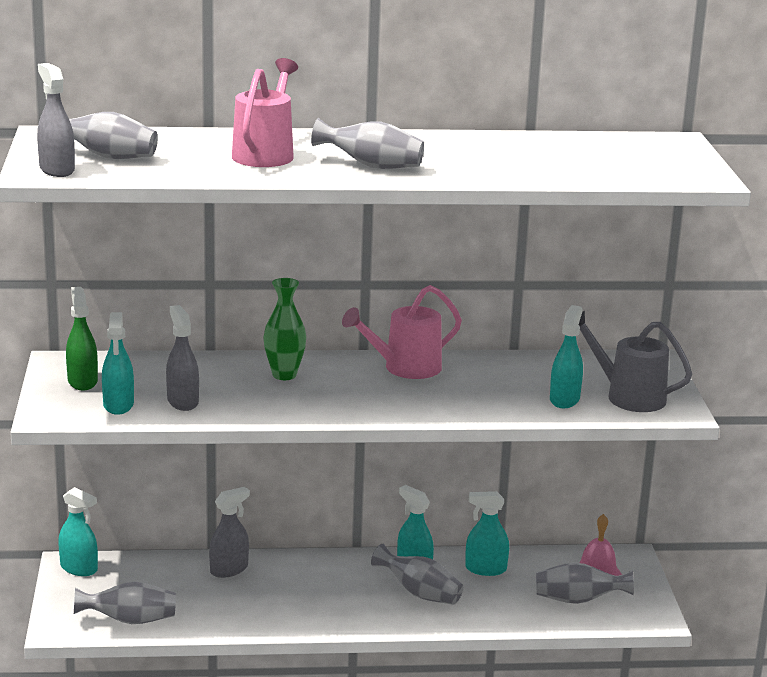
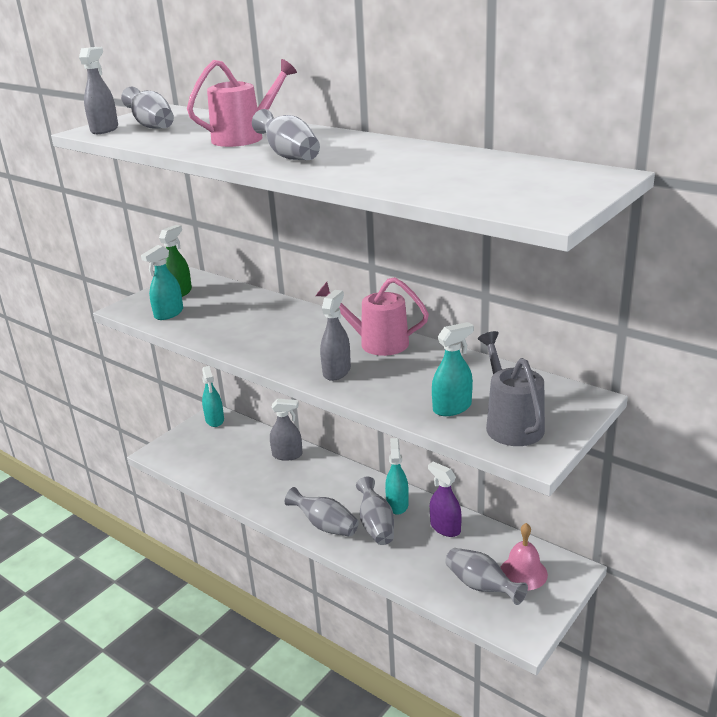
camera: 45 degrees right, 5 degrees up
(129, 620) = (193, 464): grey vase -> grey vase (325, 526)
(182, 401) = (204, 322): grey spray bottle -> grey spray bottle (337, 371)
(284, 375) = (292, 323): green vase -> none
(485, 569) = (445, 528): turquoise spray bottle -> purple spray bottle

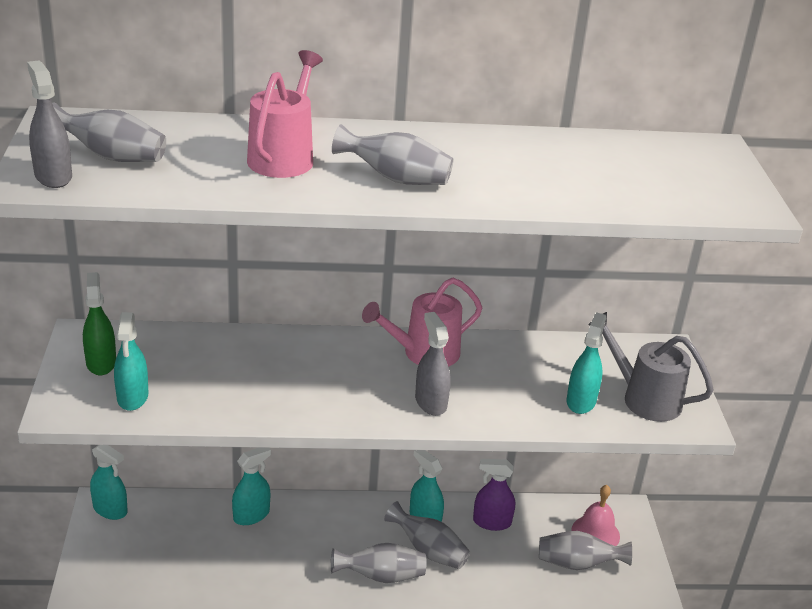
camera: 45 degrees left, 5 degrees up
(287, 455) = (251, 515): grey spray bottle -> turquoise spray bottle

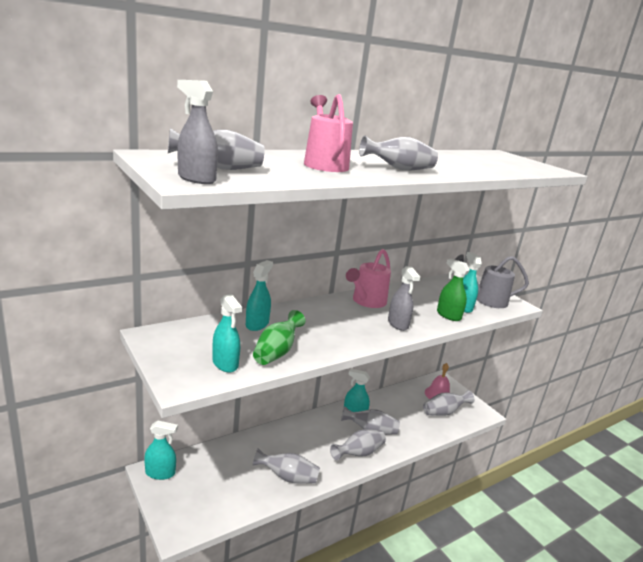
camera: 30 degrees left, 10 degrees down
(101, 363) = (181, 348): green spray bottle -> green spray bottle (448, 315)
(210, 398) = (276, 352): none -> green vase
(251, 515) = (257, 445): turquoise spray bottle -> turquoise spray bottle (257, 324)
(257, 571) = (287, 477): none -> grey vase
(430, 402) = (398, 324): grey spray bottle -> grey spray bottle turned 150 degrees counterclockwise
(491, 522) = (388, 405): purple spray bottle -> none

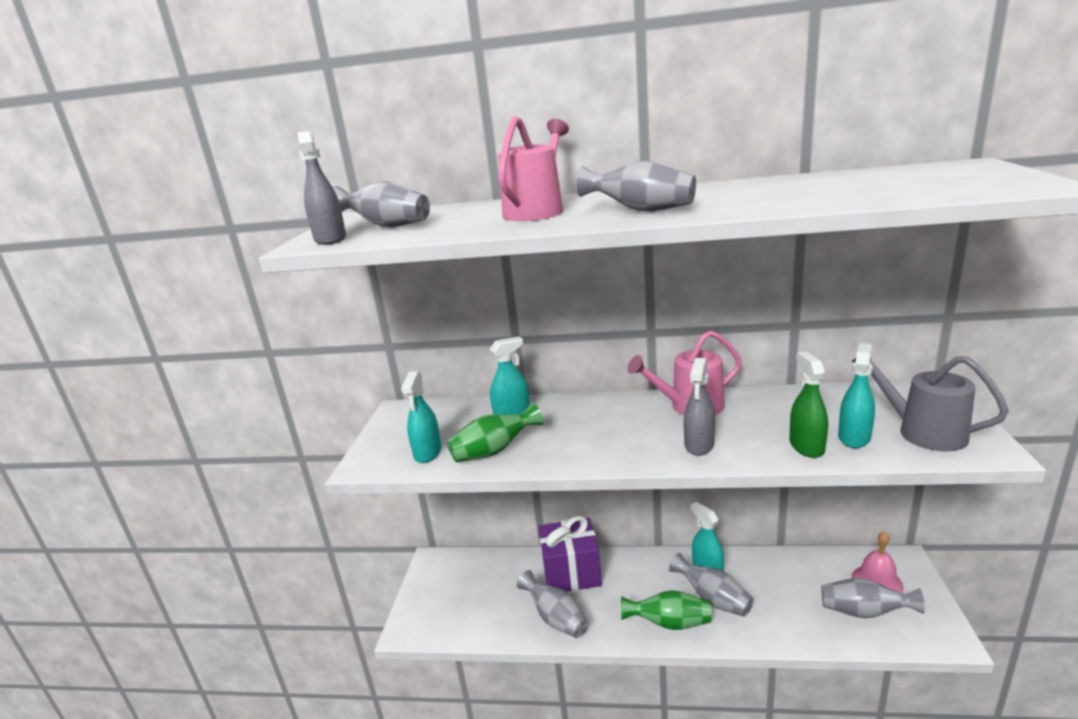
camera: 45 degrees right, 0 degrees up
(160, 473) = (438, 565): turquoise spray bottle -> none
(272, 443) = (571, 573): none -> purple gift
(358, 453) = (669, 623): grey vase -> green vase

